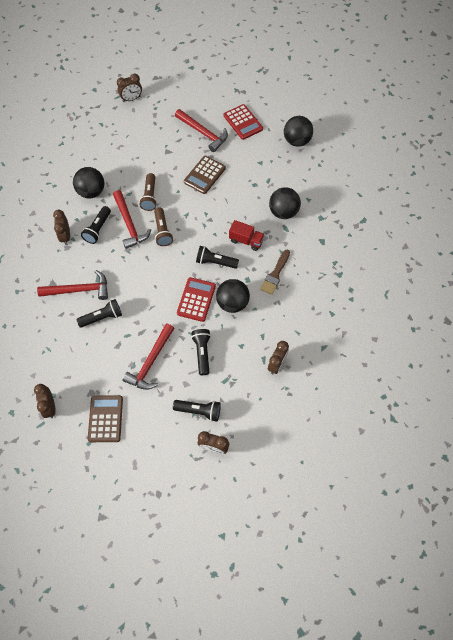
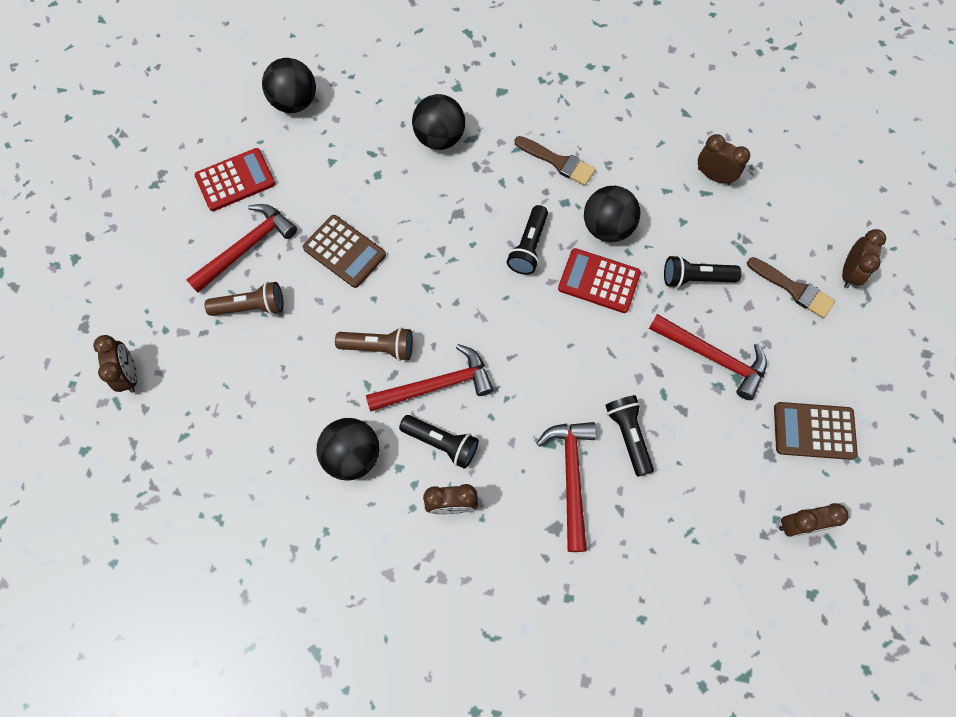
camera: 85 degrees left, 5 degrees up
(162, 231) = (458, 328): brown flashlight -> brown flashlight (251, 307)
(199, 411) = (793, 289): black flashlight -> brown brush
(246, 240) = (490, 197): red truck -> none

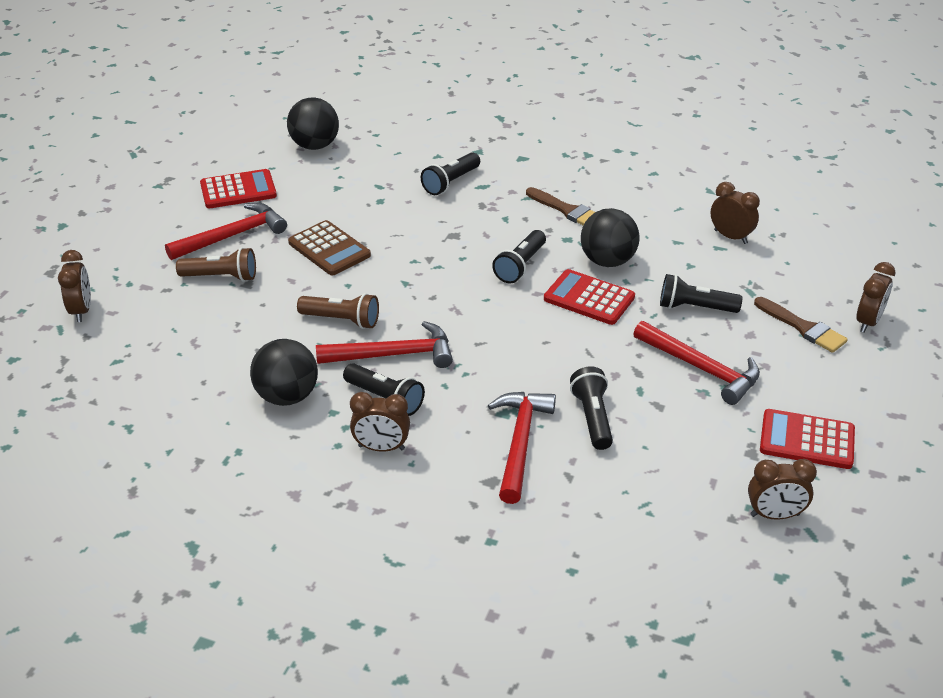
camera: 10 degrees right, 30 degrees down
(440, 138) = (450, 182): black ball -> black flashlight
(814, 431) = (807, 440): brown calculator -> red calculator

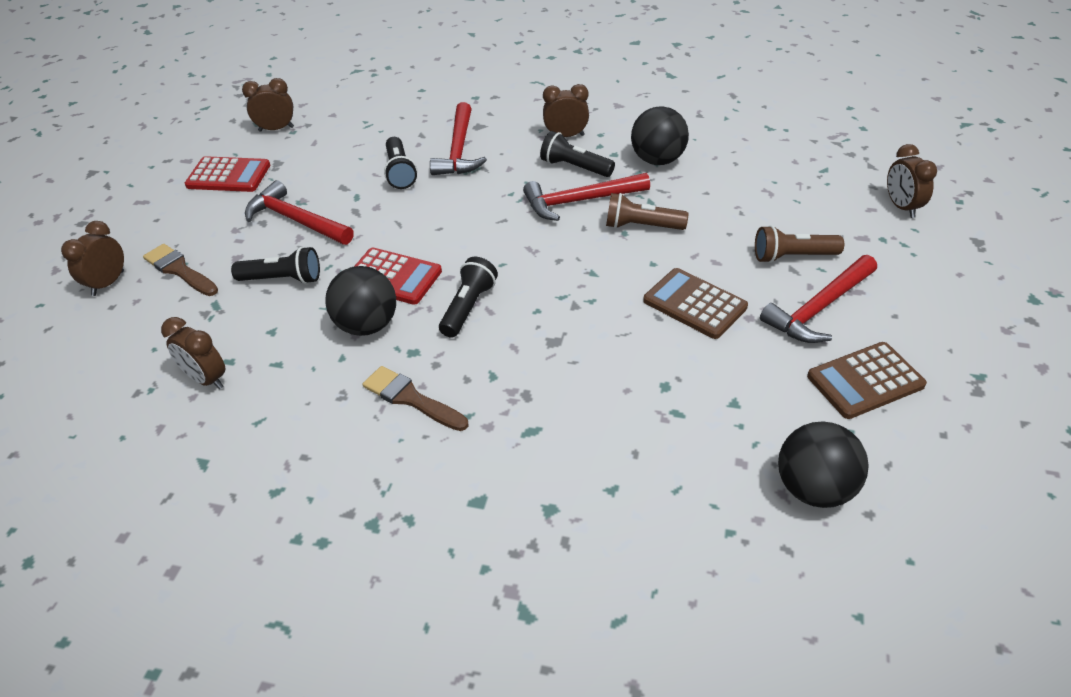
camera: 175 degrees right, 5 degrees up
(238, 190) = (865, 381): red calculator -> brown calculator
(450, 182) = (577, 432): black flashlight -> none

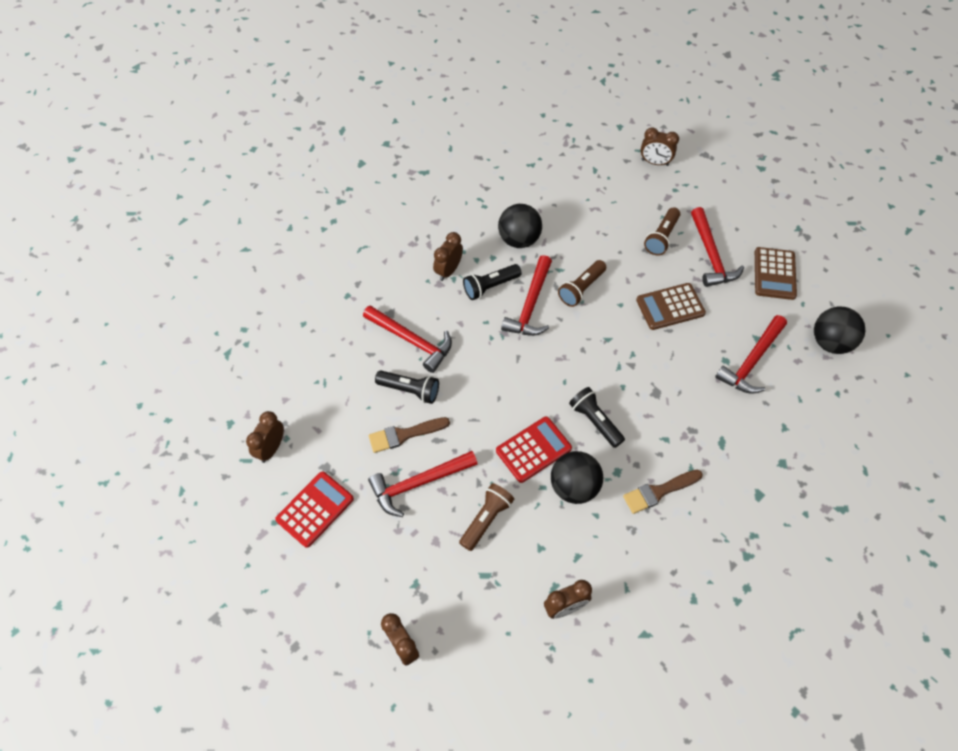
camera: 60 degrees left, 15 degrees up
(180, 270) = (423, 587): brown brush -> brown brush (405, 434)
(283, 279) = (486, 519): black flashlight -> brown flashlight
(689, 412) = (751, 361): none -> red hammer

